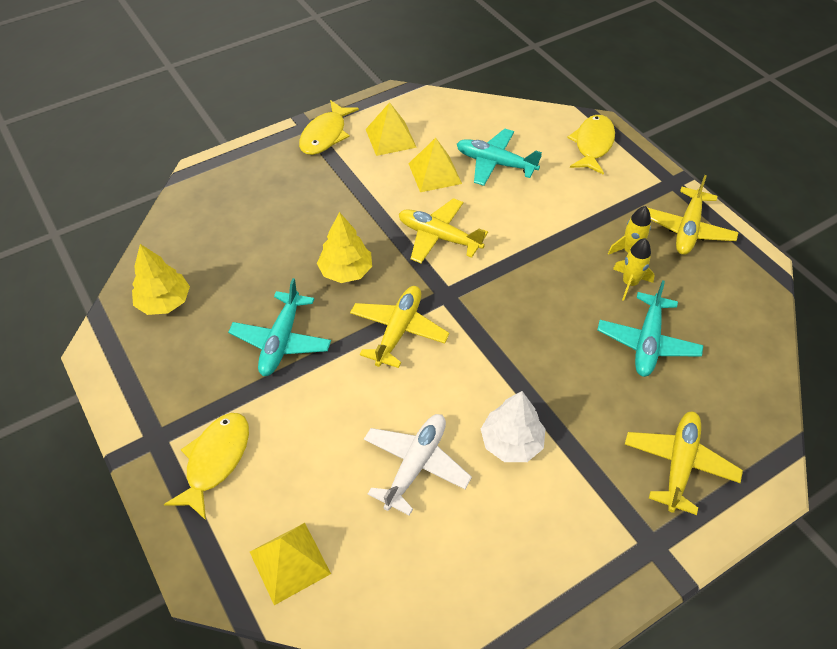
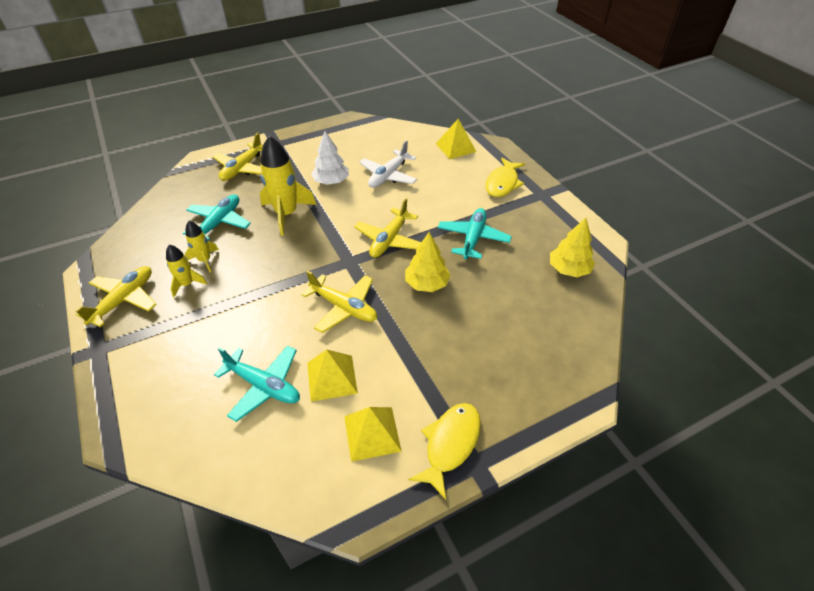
camera: 175 degrees left, 5 degrees down
(557, 365) = (286, 214): none -> yellow rocket
(592, 145) = (145, 404): yellow fish -> none

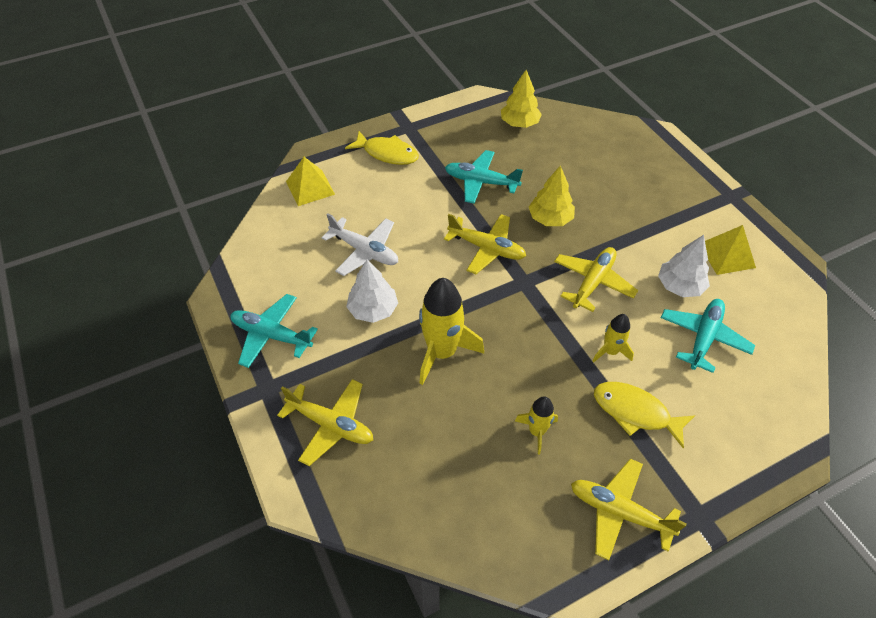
camera: 90 degrees left, 5 degrees up
(187, 284) = (581, 442): yellow rocket -> yellow rocket (610, 351)
(219, 223) = (461, 430): turquoise plane -> turquoise plane (271, 335)
(332, 377) = (680, 286): yellow pyramid -> white tree
(450, 444) = (720, 208): yellow fish -> yellow fish (635, 412)

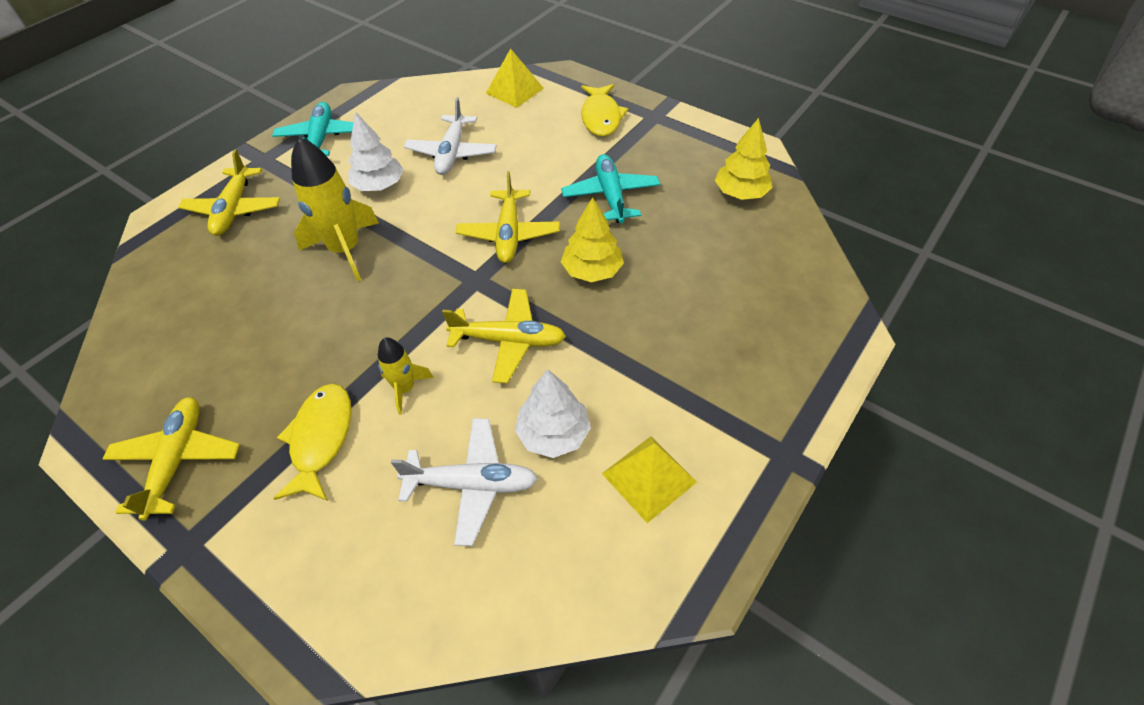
camera: 65 degrees right, 0 degrees up
(536, 431) = (267, 355): yellow rocket -> none
(703, 338) = (472, 484): turquoise plane -> white plane

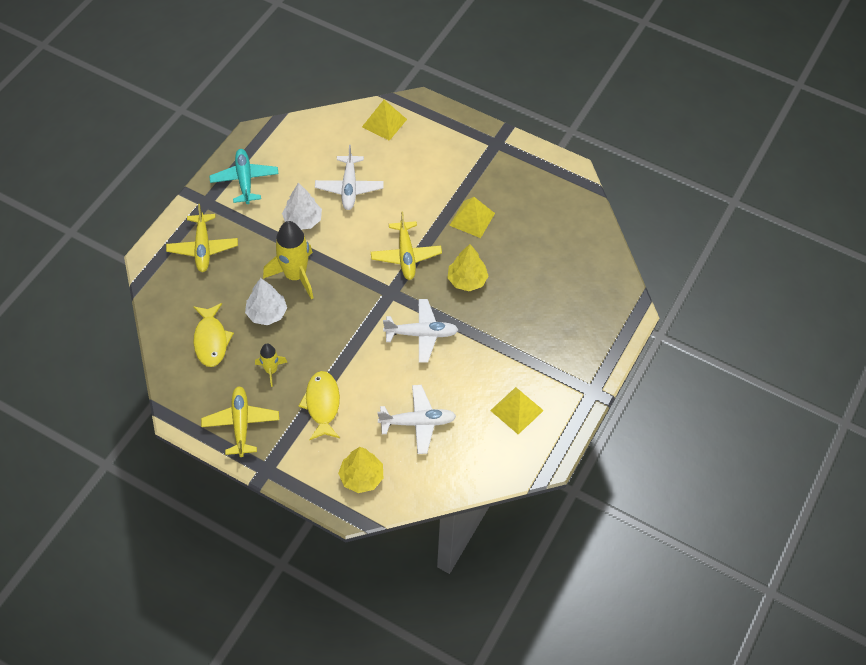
camera: 10 degrees left, 5 degrees up
(405, 389) = (364, 370): yellow rocket -> yellow rocket (271, 370)
(509, 341) = (421, 334): yellow plane -> white plane
(553, 434) = (459, 390): white tree -> white tree (267, 313)
(601, 117) = (456, 146): yellow fish -> yellow fish (211, 340)
(610, 196) = (472, 219): turquoise plane -> yellow pyramid
(740, 193) = (562, 211): yellow tree -> yellow tree (361, 477)

